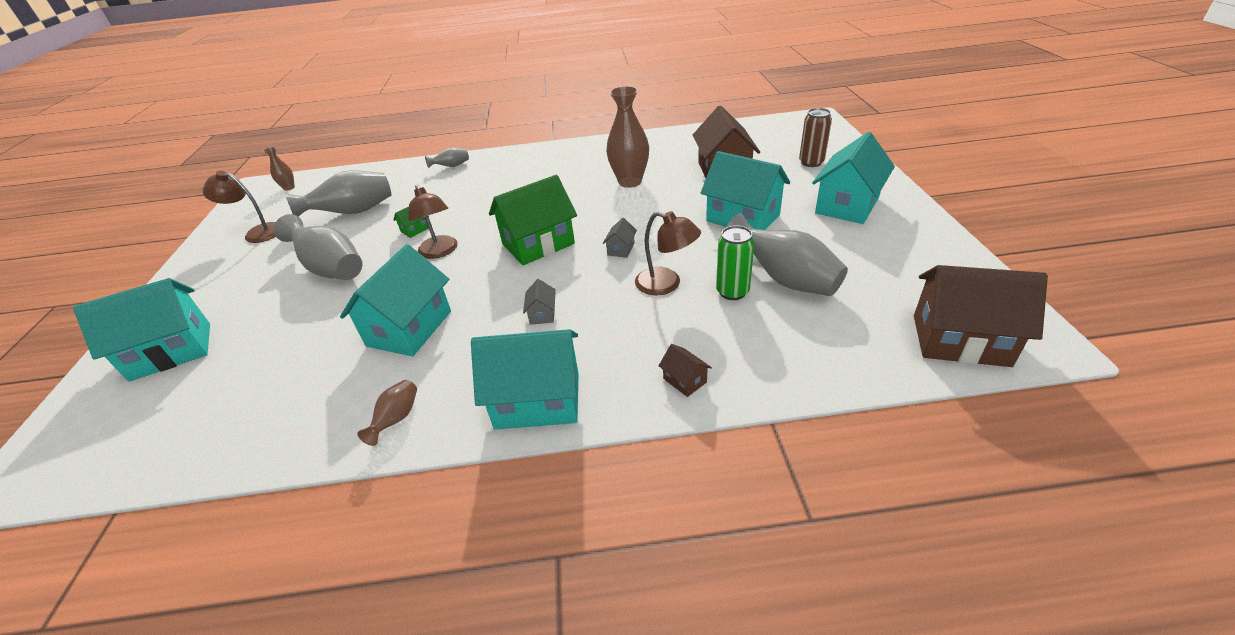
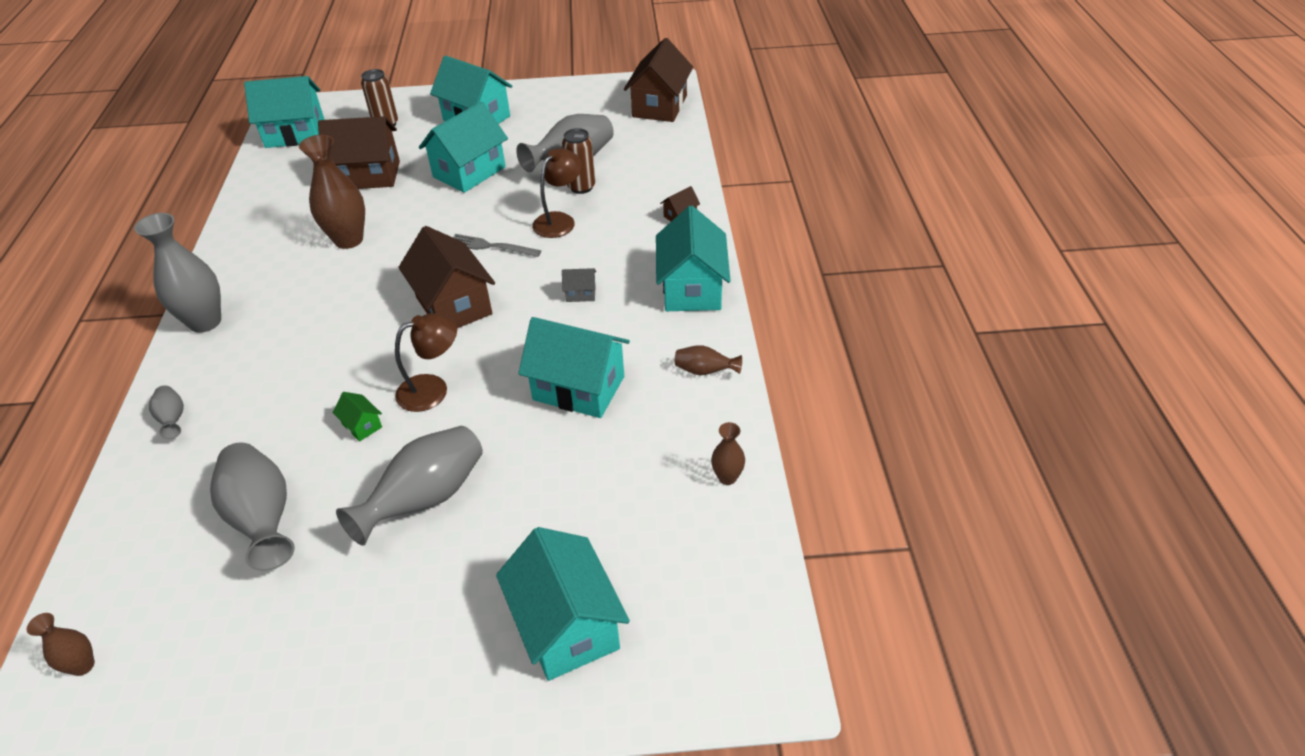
camera: 90 degrees left, 5 degrees up
(244, 444) = (727, 477): none -> brown vase
(258, 232) = (258, 649): brown lamp -> none
(538, 244) = (454, 305): green house -> brown house
(540, 154) = (205, 322): none -> grey vase
(621, 249) = (490, 246): grey house -> grey fork
(732, 292) = (581, 187): green can -> brown can
(776, 130) = (295, 134): none -> turquoise house

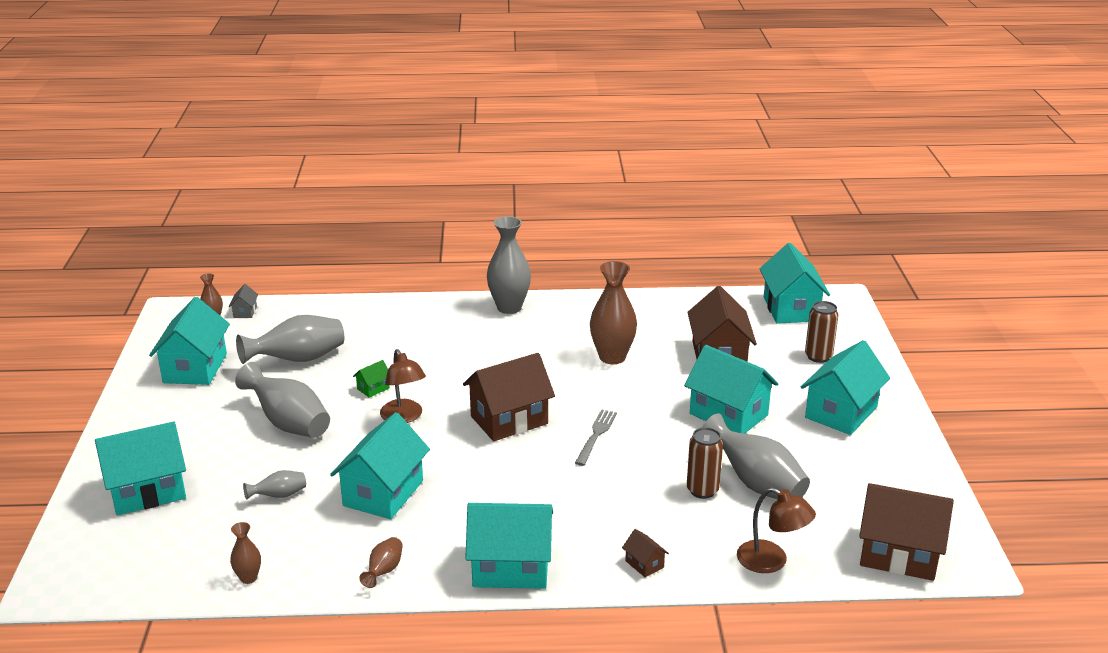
camera: 90 degrees right, 15 degrees down
(173, 419) = (404, 312): grey vase -> grey vase (279, 495)
(246, 651) = (195, 368): none -> turquoise house
(559, 220) = (639, 476): brown lamp -> brown lamp (771, 561)
(581, 294) = (514, 492): grey house -> grey house (245, 312)

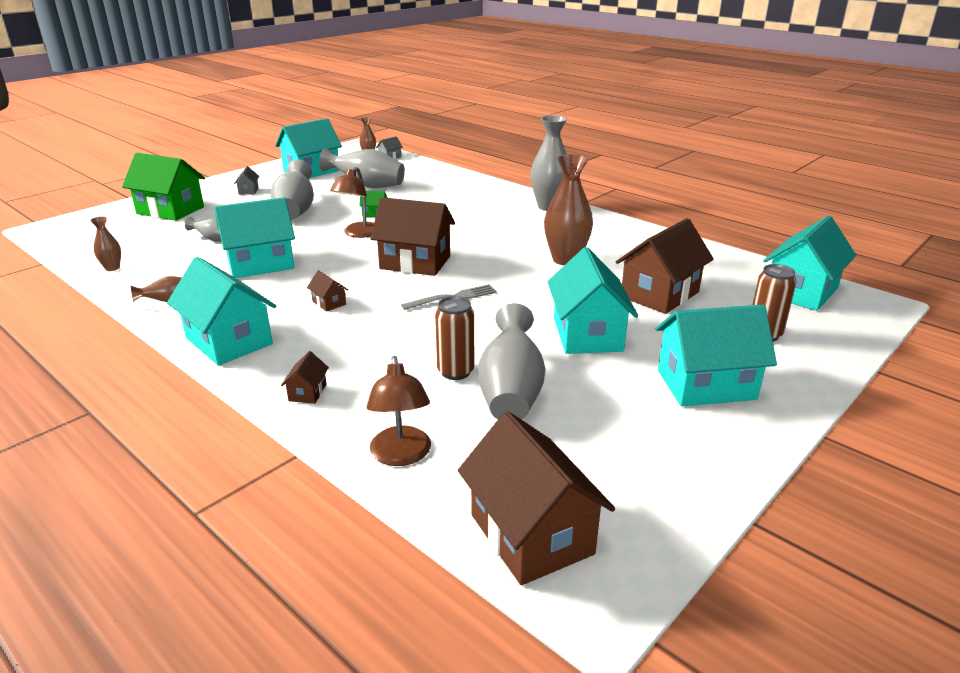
camera: 45 degrees right, 0 degrees up
(147, 491) = (170, 210): turquoise house -> green house
(181, 426) = (248, 191): none -> grey house
(517, 493) = (329, 303): none -> brown house

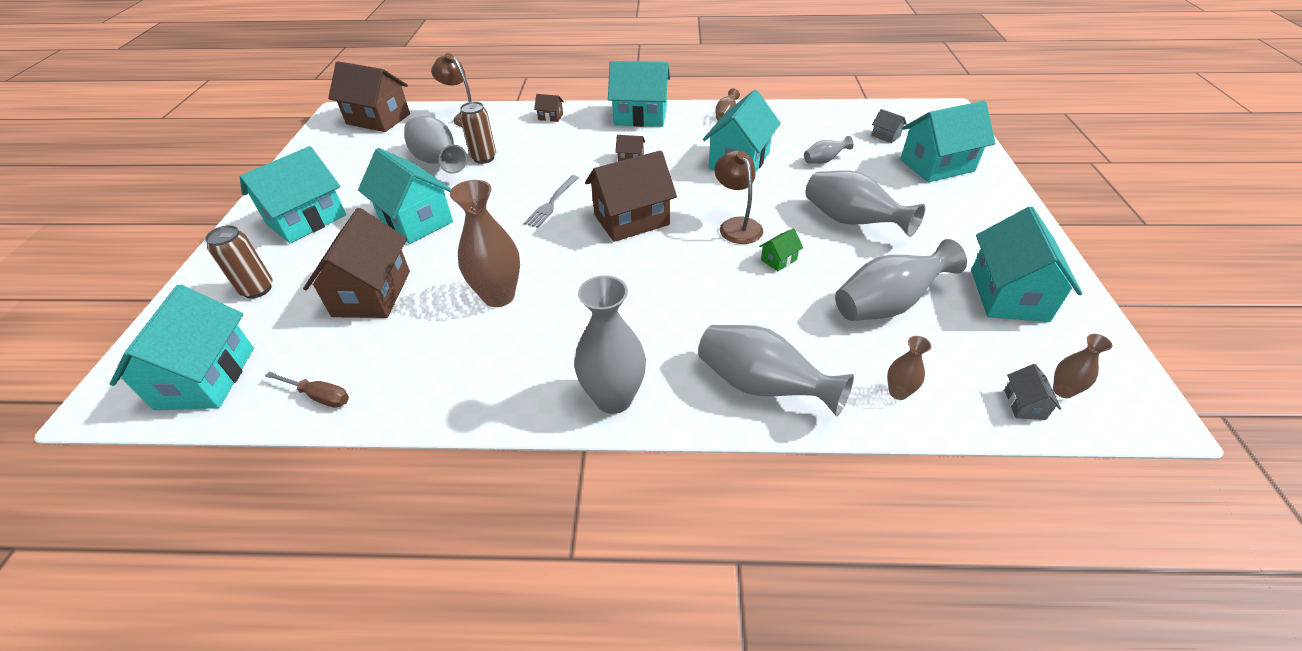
camera: 140 degrees right, 15 degrees up
(112, 268) = (816, 114): brown vase -> brown vase (898, 392)
(170, 210) = (937, 165): green house -> turquoise house
(248, 191) = (960, 222): grey house -> grey house (885, 136)
(307, 392) = (550, 117): brown house -> brown house turned 45 degrees counterclockwise
(476, 189) = (761, 386): none -> grey vase
(716, 258) = (319, 396): none -> brown screwdriver

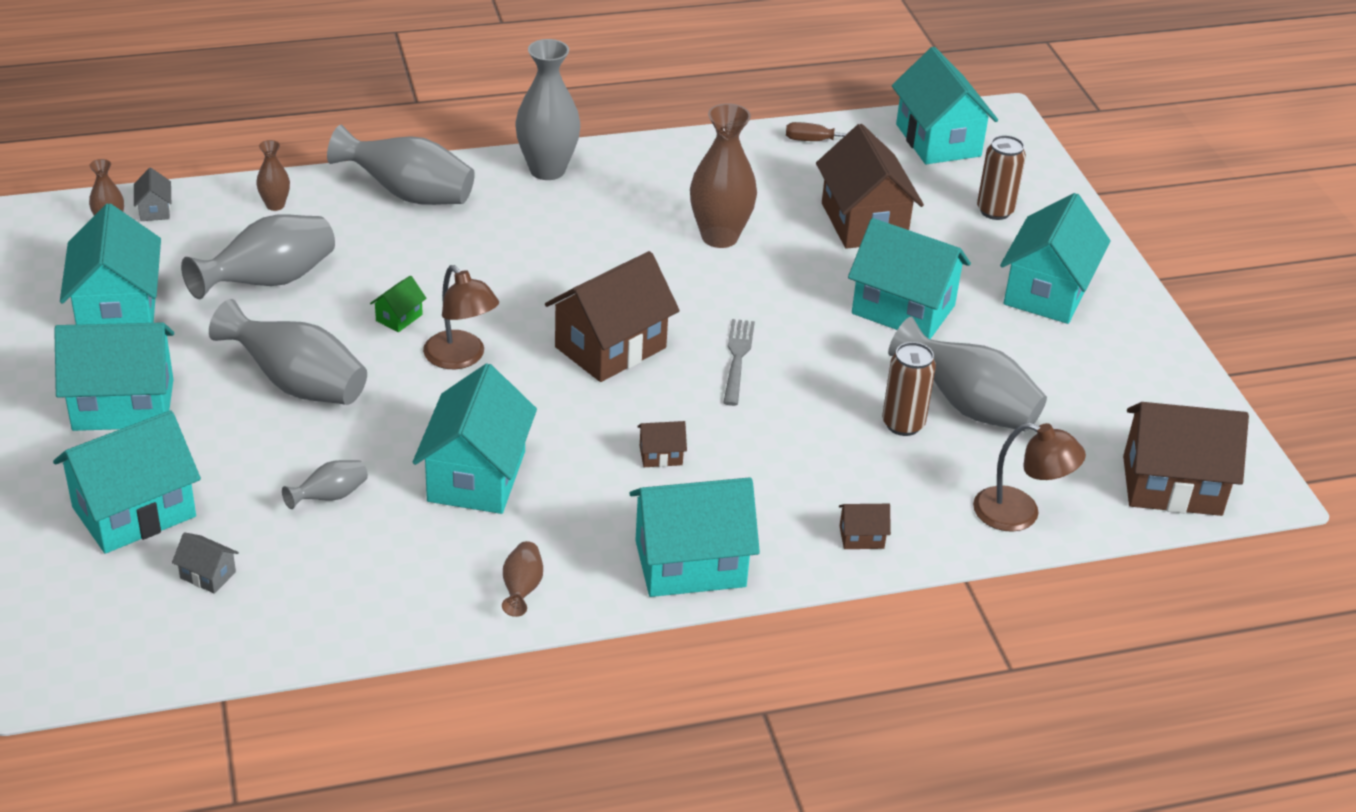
camera: 160 degrees right, 5 degrees down
(970, 223) = (123, 405): none -> turquoise house

